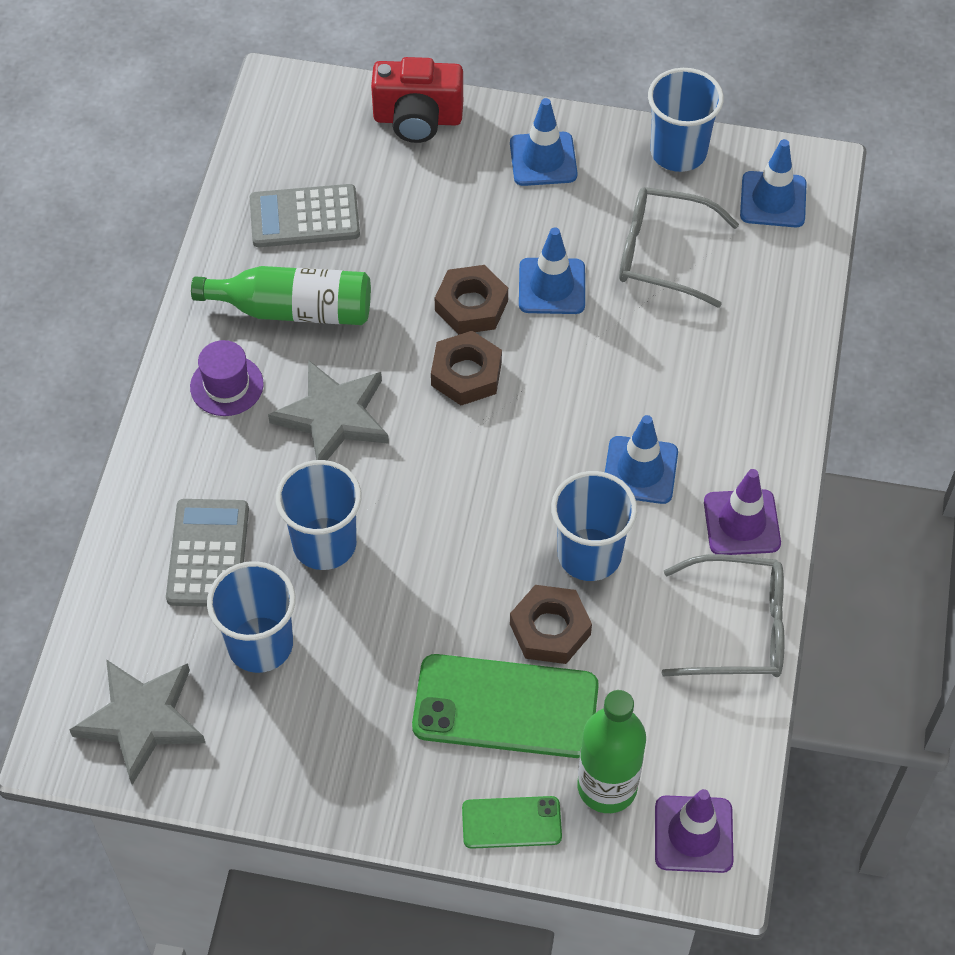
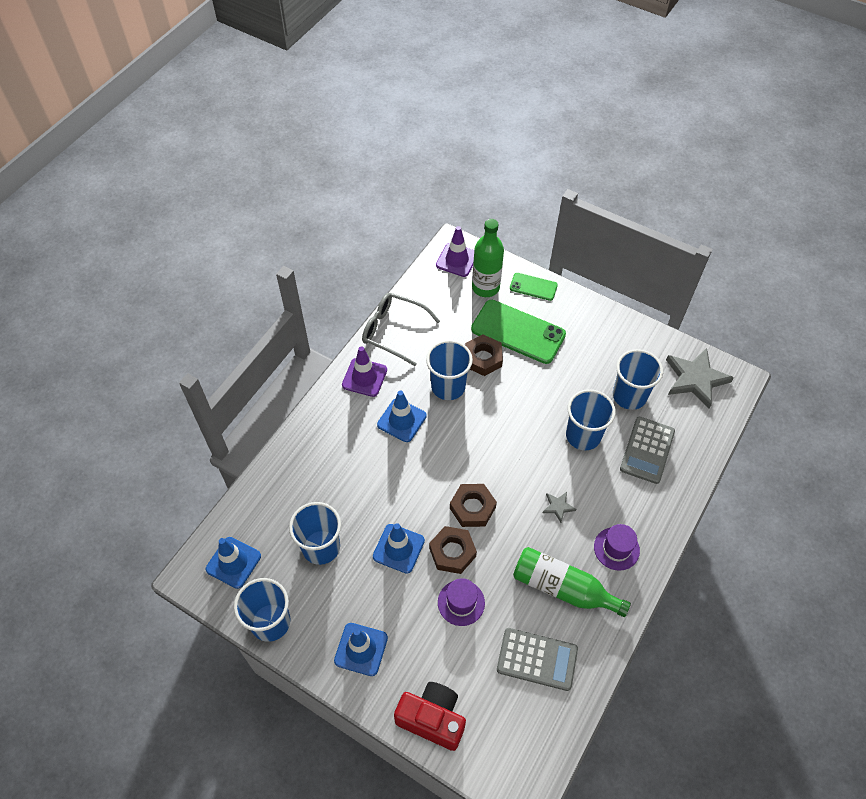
camera: 160 degrees left, 0 degrees up
(333, 417) = (558, 507): grey star -> grey star, size x0.46
(432, 249) = (461, 602): none -> purple hat
(663, 254) = (321, 547): grey glasses -> blue cup

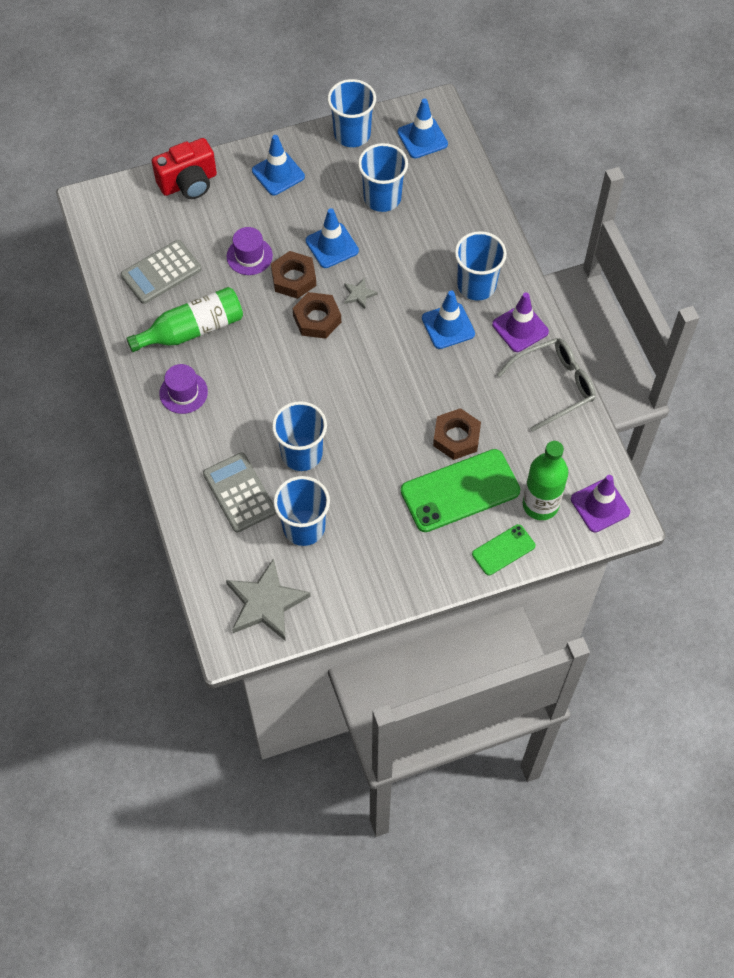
camera: 130 degrees right, 5 degrees up
(448, 386) = (451, 386): blue cup -> blue cup (476, 285)
(558, 507) = (258, 380): grey star -> grey star (359, 294)

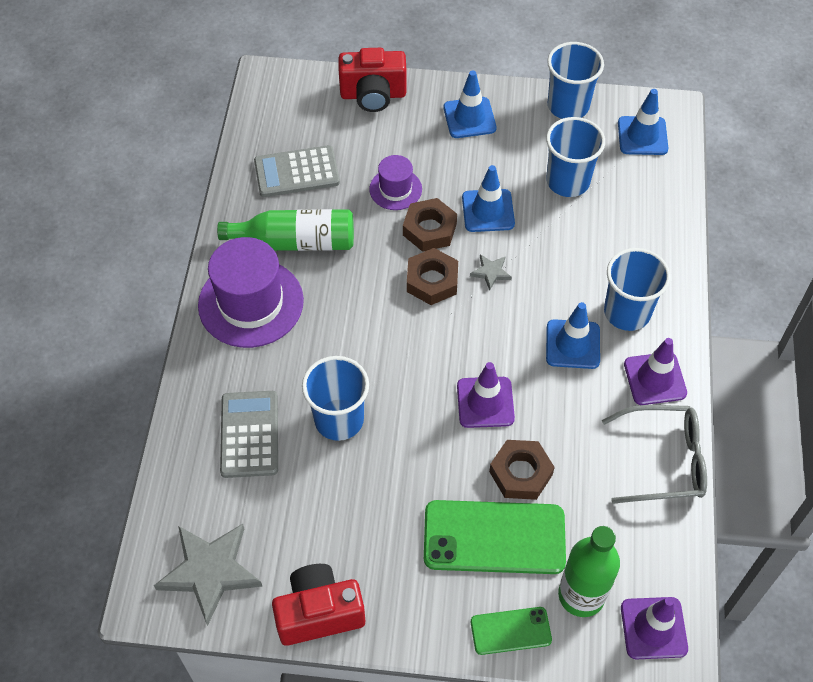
camera: 25 degrees right, 5 degrees down
(183, 392) = (251, 303): purple hat -> purple hat, size x1.88
(304, 527) = (297, 503): blue cup -> none
(362, 597) = (319, 613): none -> red camera
(405, 396) = (485, 402): none -> purple traffic cone

